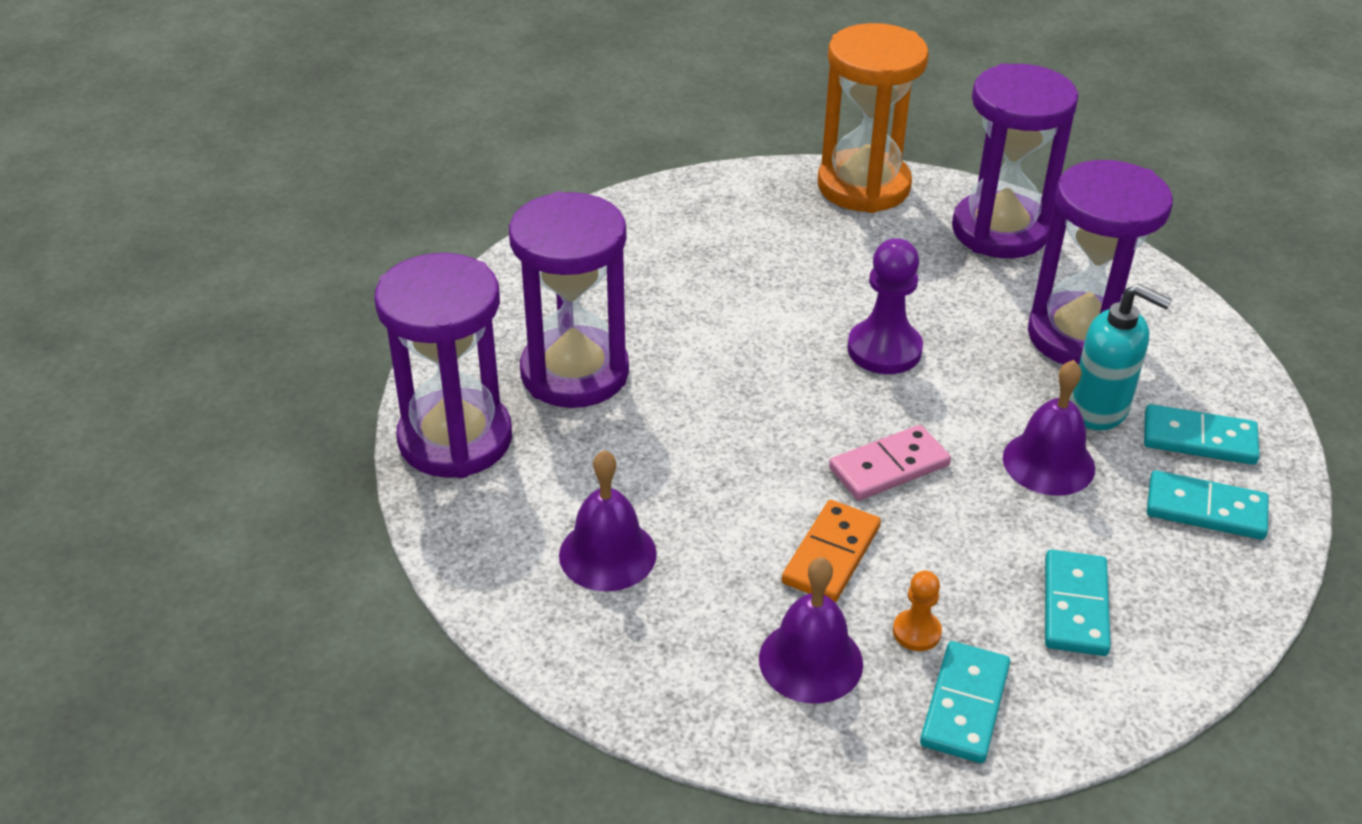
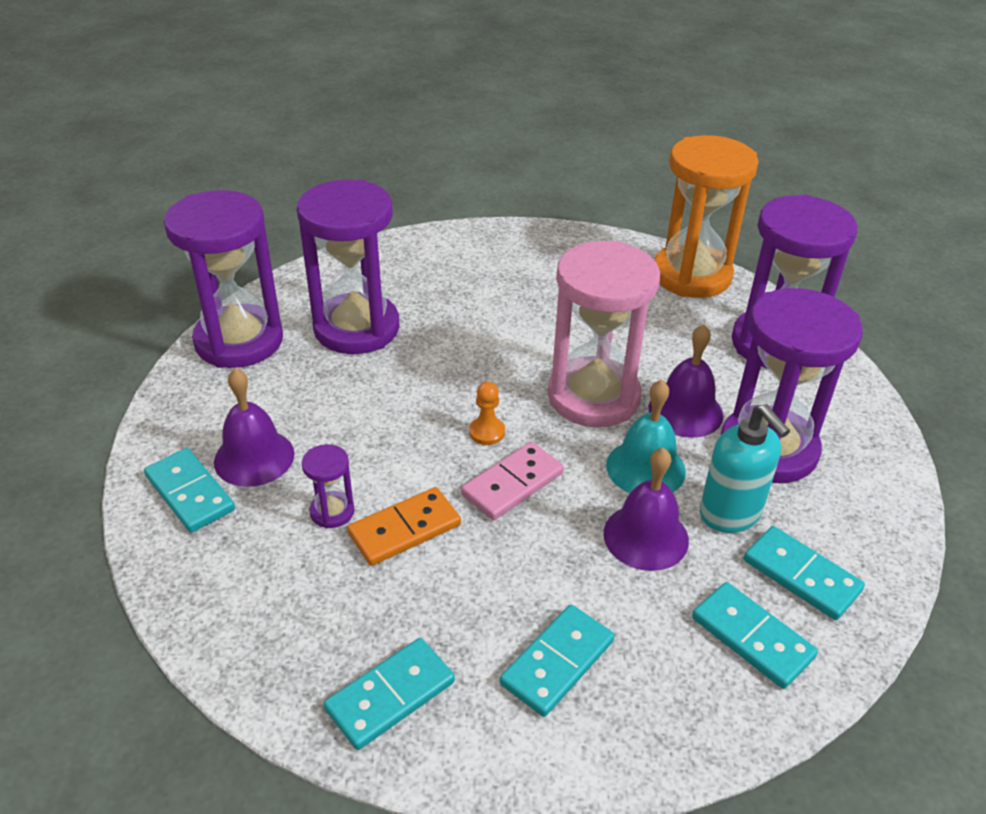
camera: 30 degrees right, 0 degrees up
(578, 619) = (190, 493): none -> turquoise domino
(744, 570) = (332, 511): none -> purple hourglass
(810, 661) = (312, 600): purple bell -> purple bell (685, 411)
(884, 350) = (593, 397): purple pawn -> pink hourglass
(889, 467) = (512, 484): pink domino -> pink domino turned 45 degrees counterclockwise
(916, 632) = (410, 618): orange pawn -> orange pawn (487, 432)
(993, 399) = (645, 468): none -> turquoise bell

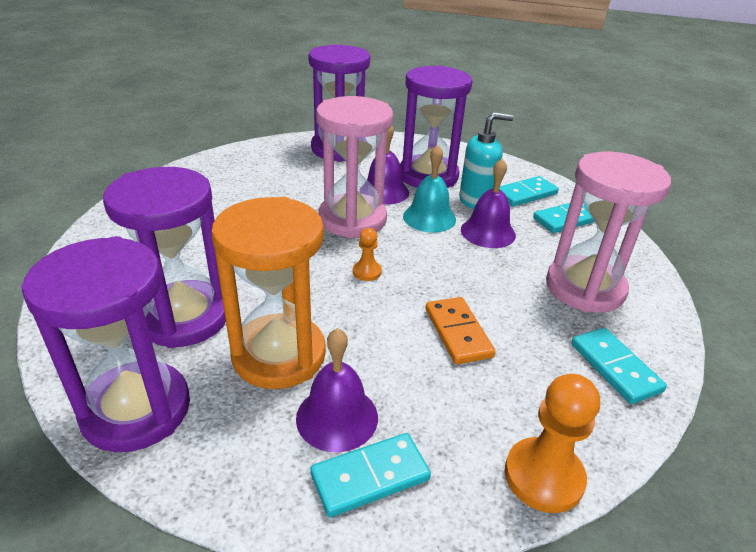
camera: 75 degrees left, 5 degrees down
(205, 622) = (543, 476): none -> orange pawn
(332, 511) = (427, 371): purple hourglass -> none
(512, 484) = (426, 272): pink domino -> none
(557, 662) = (584, 288): turquoise domino -> pink hourglass
(691, 275) = (250, 154): orange hourglass -> orange hourglass (279, 355)

